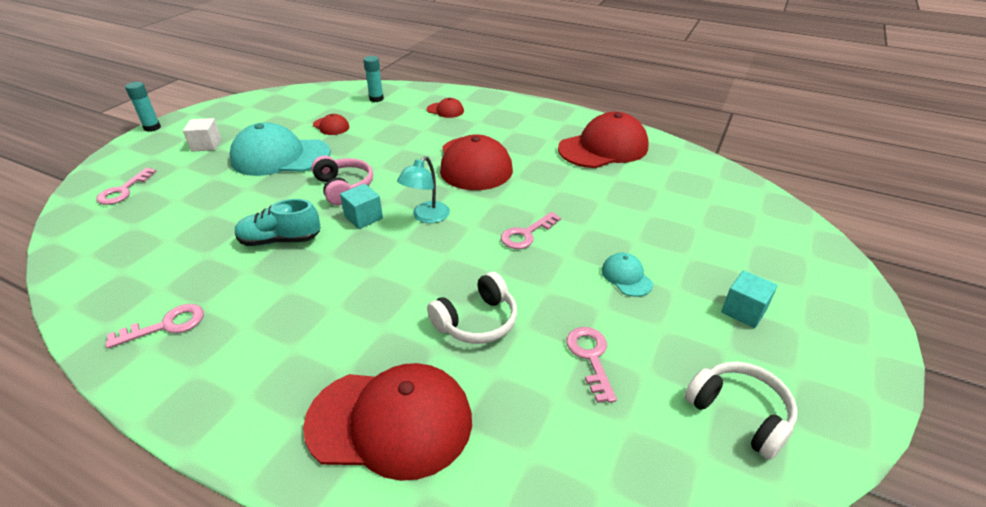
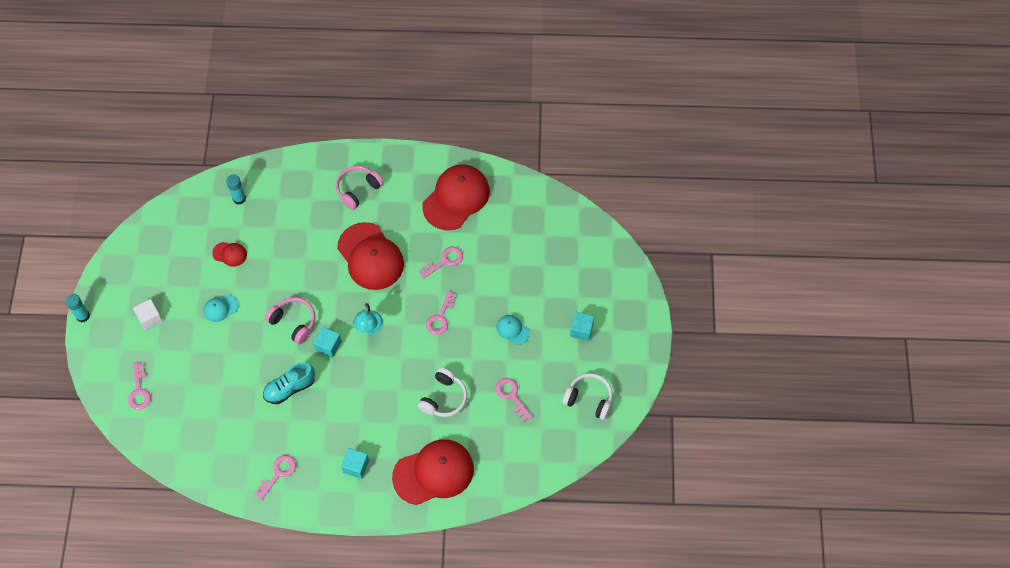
camera: 25 degrees left, 25 degrees up
(277, 360) = (356, 466): none -> turquoise cube
(280, 157) = (220, 308): turquoise cap -> turquoise cap, size x0.45
(445, 110) = (309, 193): red cap -> none
(497, 119) = (358, 189): none -> pink headphones
(562, 188) = (445, 261): none -> pink key

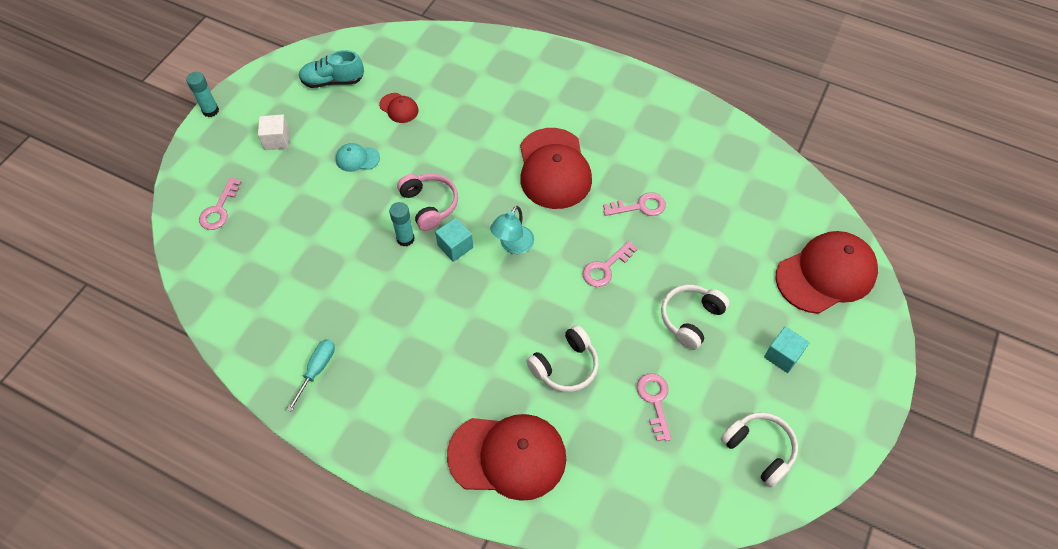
camera: 25 degrees right, 5 degrees down
(239, 198) = (439, 58): turquoise glue stick -> turquoise glue stick (405, 239)
(278, 473) = (317, 370): pink key -> turquoise screwdriver
(290, 388) = (385, 275): turquoise shoe -> turquoise shoe (333, 81)
(356, 466) = (414, 403): turquoise cube -> none
(358, 189) = (574, 95): pink headphones -> none
(456, 198) = (684, 144): red cap -> red cap (826, 274)
(512, 330) = (690, 319): turquoise cap -> white headphones

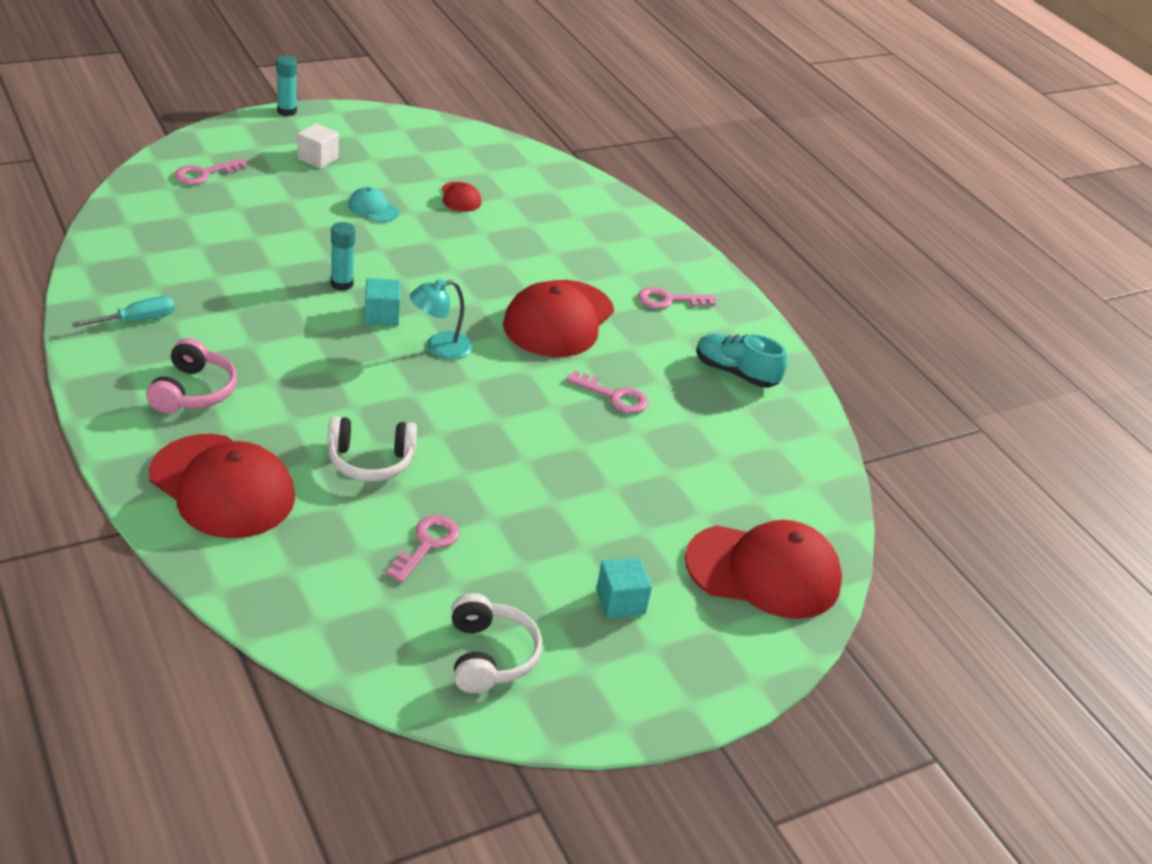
camera: 30 degrees right, 20 degrees down
(333, 81) = (423, 149): turquoise shoe -> turquoise shoe (735, 373)
(429, 205) = (397, 275): pink headphones -> pink headphones (193, 391)
(605, 268) = (513, 418): pink key -> pink key (668, 300)
(690, 319) = (553, 509): white headphones -> none

